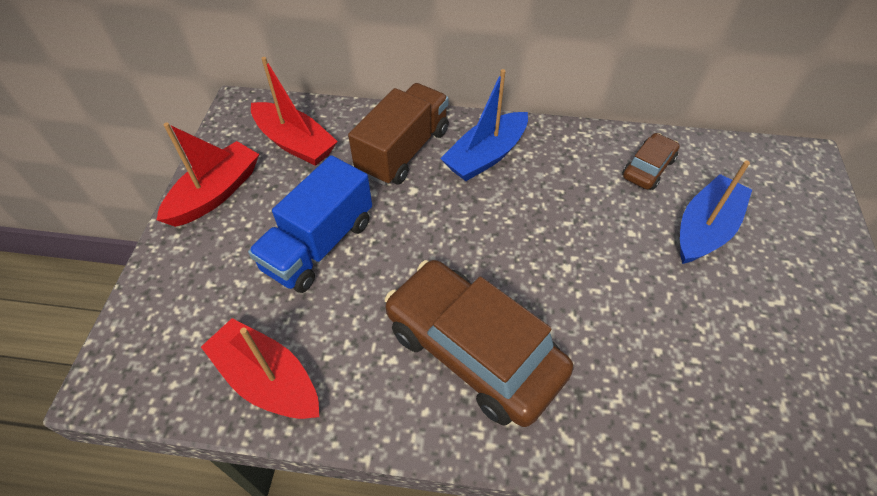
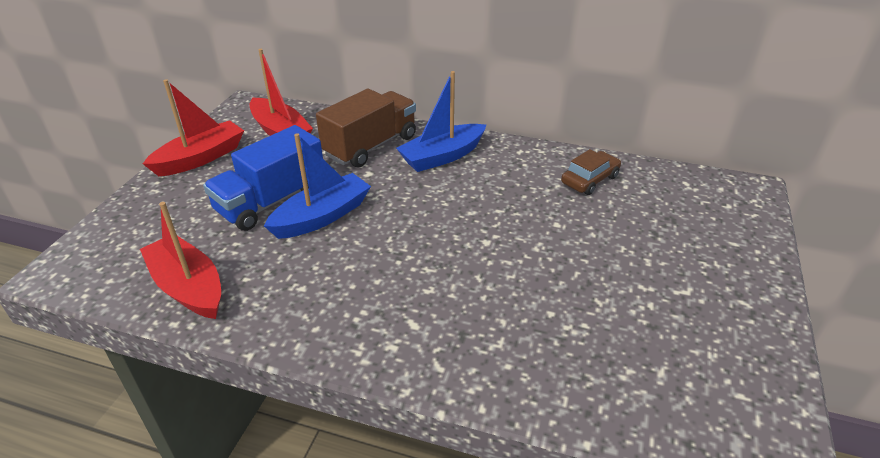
camera: 10 degrees right, 15 degrees down
(473, 350) = (376, 290): brown car -> none
(705, 229) = (629, 229): blue boat -> blue boat (322, 216)

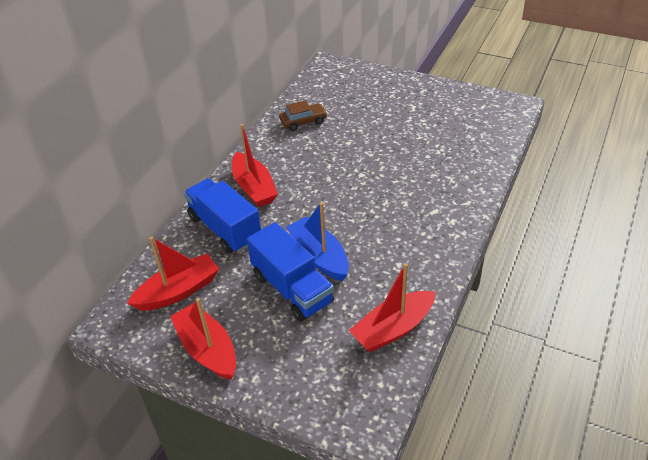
camera: 80 degrees left, 5 degrees up
(370, 146) = (225, 228): brown truck -> blue truck
(442, 156) = (254, 188): blue boat -> red boat
(589, 180) = (303, 121): brown car -> brown car turned 105 degrees clockwise

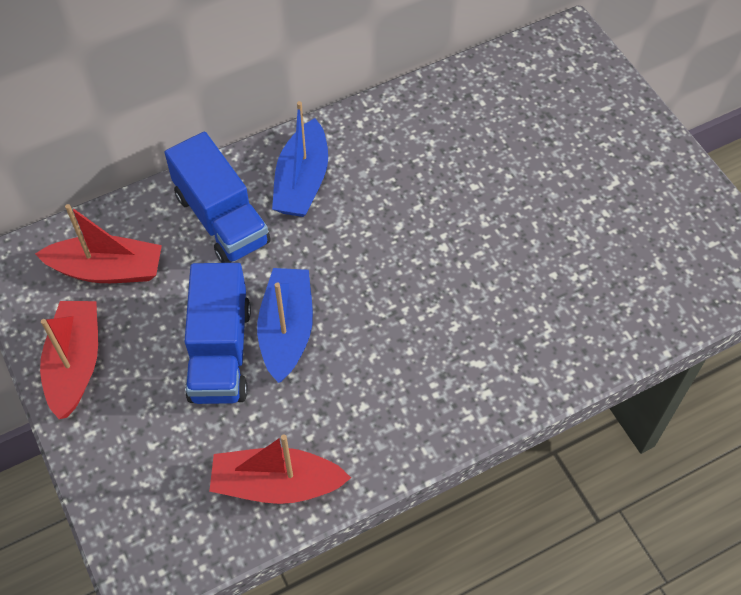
camera: 35 degrees right, 15 degrees up
(225, 228) = (221, 219): blue truck -> blue truck turned 150 degrees clockwise
(254, 188) = (302, 181): red boat -> blue boat
(303, 121) = (449, 116): brown car -> none

